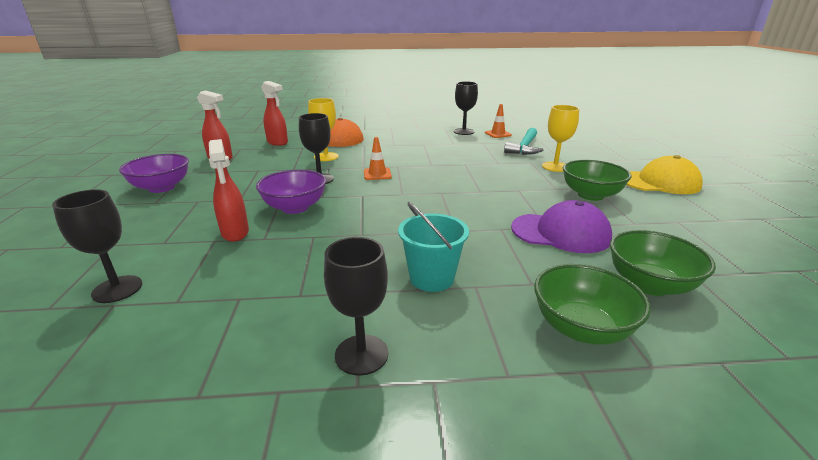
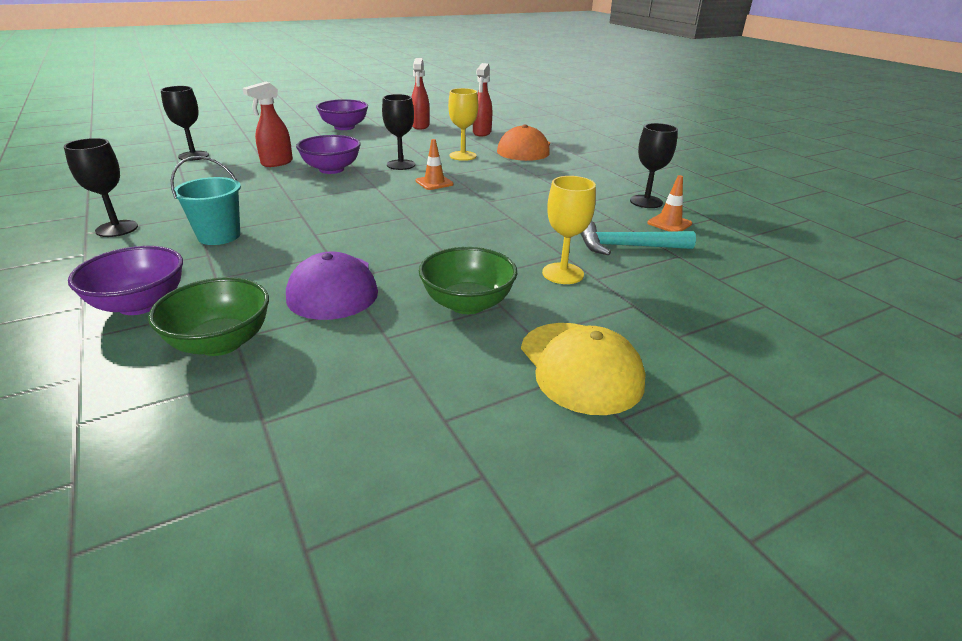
camera: 65 degrees right, 5 degrees up
(581, 328) = (140, 304): green bowl -> purple bowl

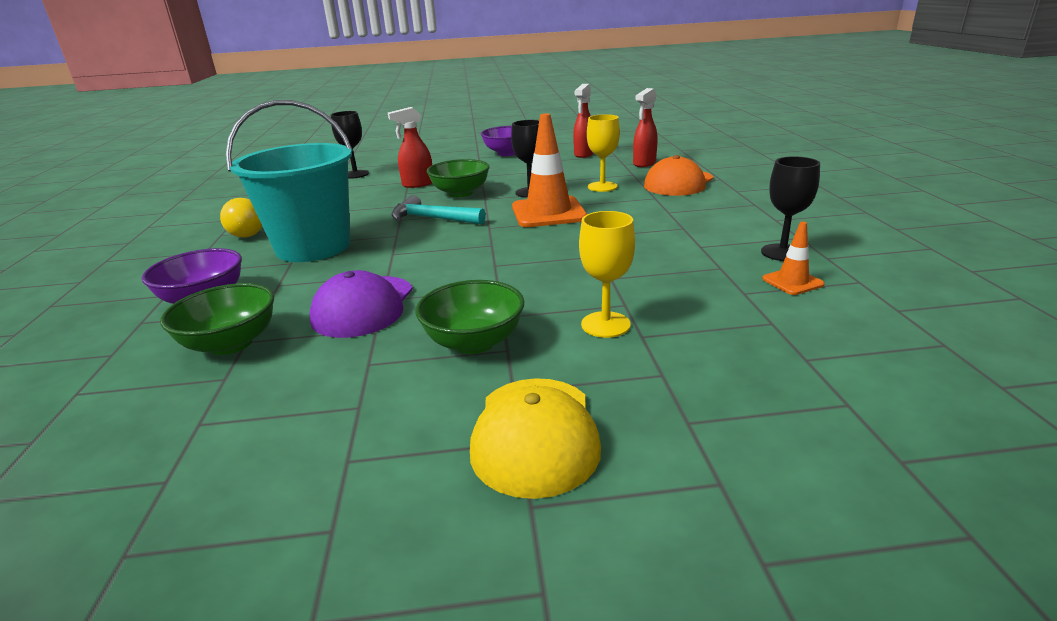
camera: 25 degrees right, 5 degrees down
(117, 229) = (245, 233): black goblet -> yellow light bulb
(219, 236) = (313, 247): turquoise bucket -> turquoise bucket, size x1.90
(331, 169) = (460, 193): purple bowl -> green bowl
(434, 183) = (548, 212): orange traffic cone -> orange traffic cone, size x2.05
(626, 247) = (711, 303): turquoise hammer -> turquoise hammer (432, 218)

